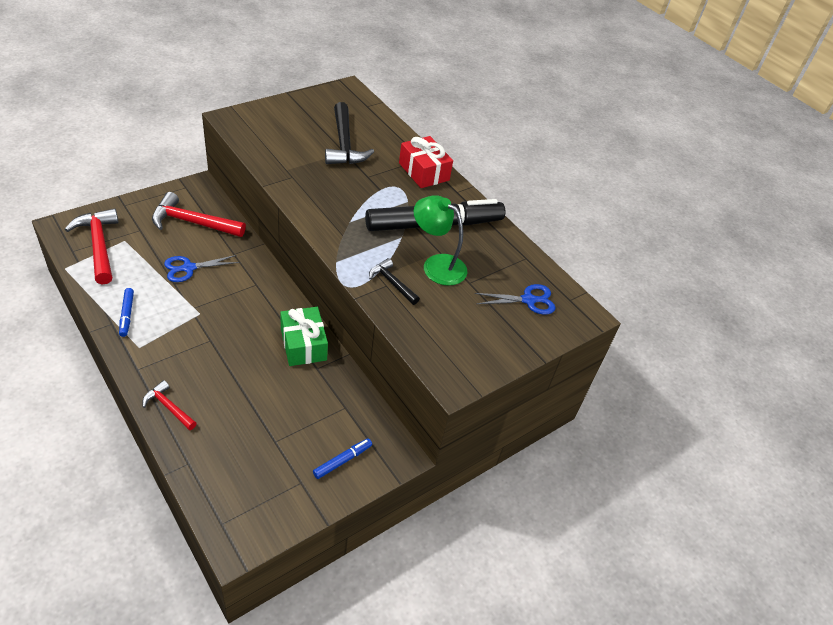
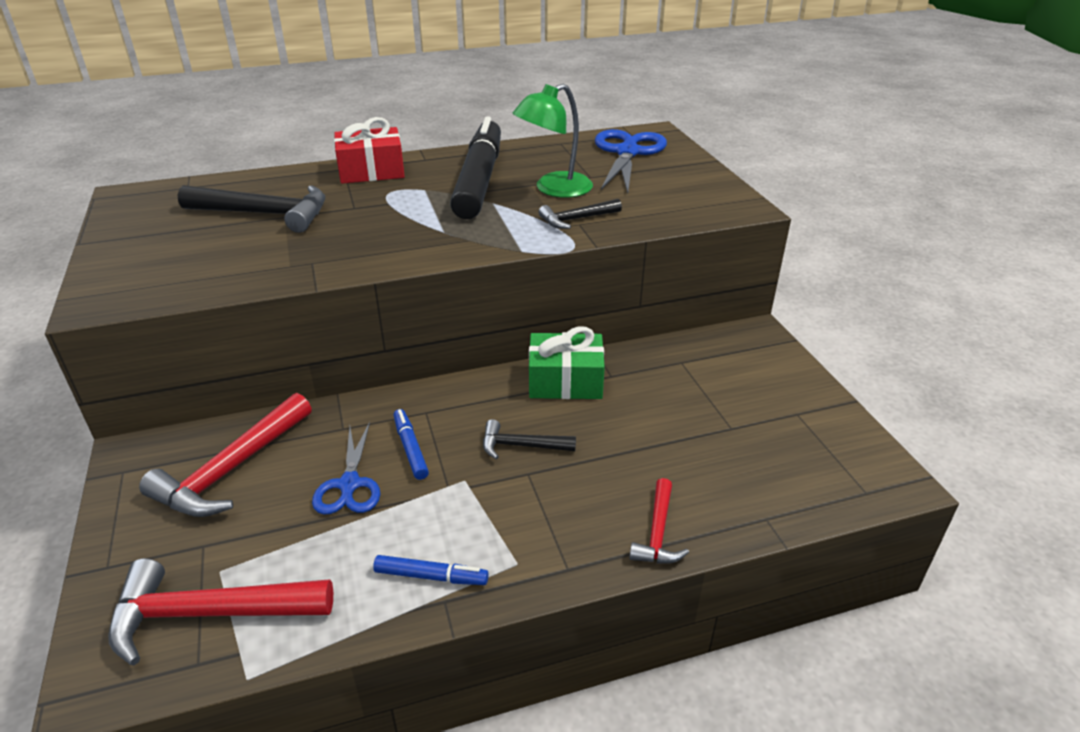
camera: 65 degrees left, 10 degrees down
(169, 407) = (658, 532): red hammer -> red hammer turned 45 degrees counterclockwise
(234, 333) = (521, 446): none -> black hammer
(342, 461) = (764, 375): blue marker -> blue marker (410, 448)
(529, 300) = (627, 152): blue scissors -> blue scissors, size x1.59

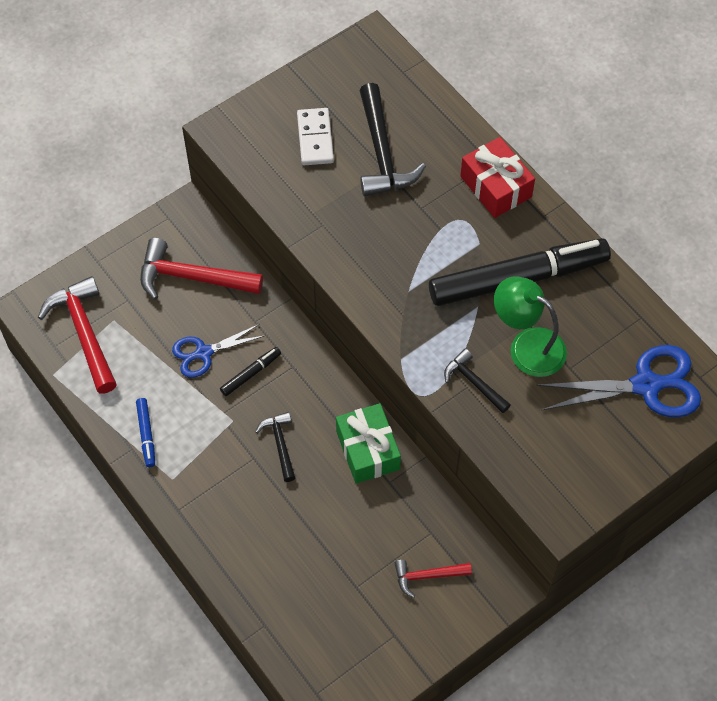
camera: 70 degrees right, 25 degrees up
(196, 246) = (315, 138): none -> white domino
(410, 448) = (251, 374): blue marker -> black marker
(658, 532) = (227, 557): red hammer -> red hammer (427, 576)

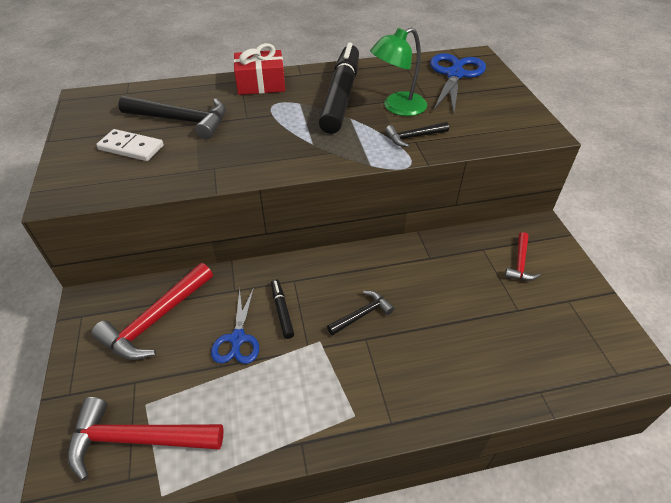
camera: 65 degrees left, 15 degrees down
(146, 434) = (293, 421): blue marker -> none
(280, 444) = (362, 314): black hammer -> black hammer turned 135 degrees clockwise
(368, 450) = (396, 260): green gift -> none

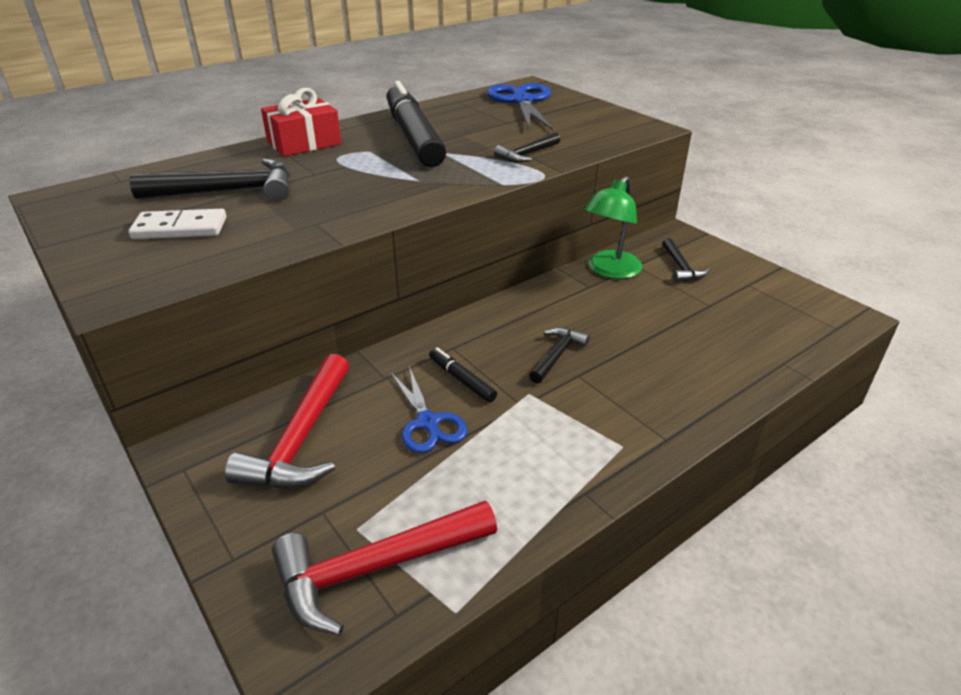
camera: 25 degrees left, 10 degrees down
(397, 107) = (486, 135): green lamp -> green lamp (609, 271)
(520, 263) = (681, 267): red hammer -> black hammer

